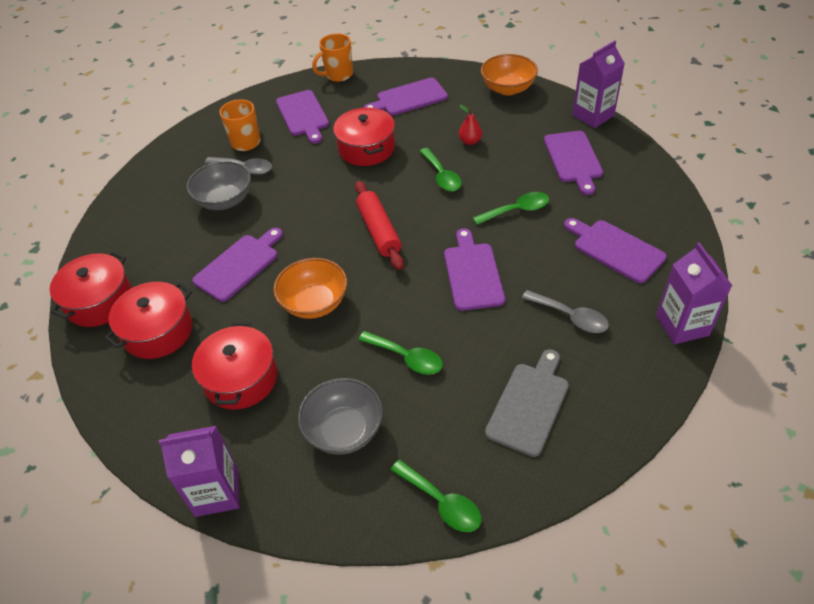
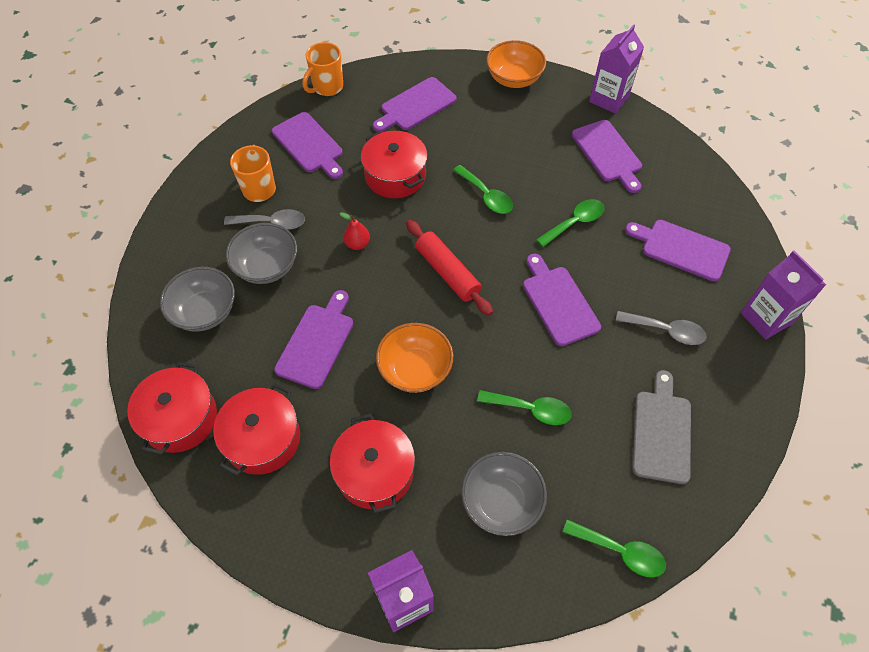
camera: 20 degrees left, 10 degrees up
(158, 225) = (205, 312): none -> grey bowl
(470, 141) = (499, 149): red pear -> red pear (357, 244)

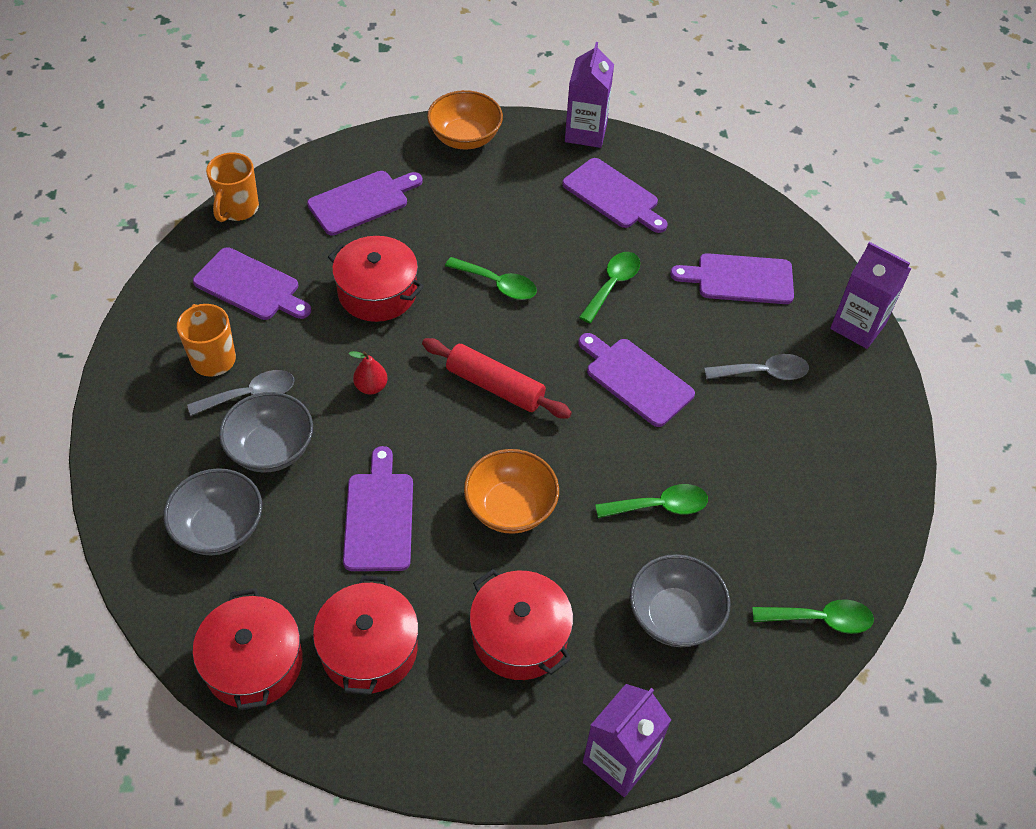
camera: 25 degrees left, 5 degrees down
(416, 106) = (362, 201): purple cutting board -> purple cutting board turned 150 degrees counterclockwise
(661, 432) = (806, 481): grey cutting board -> none

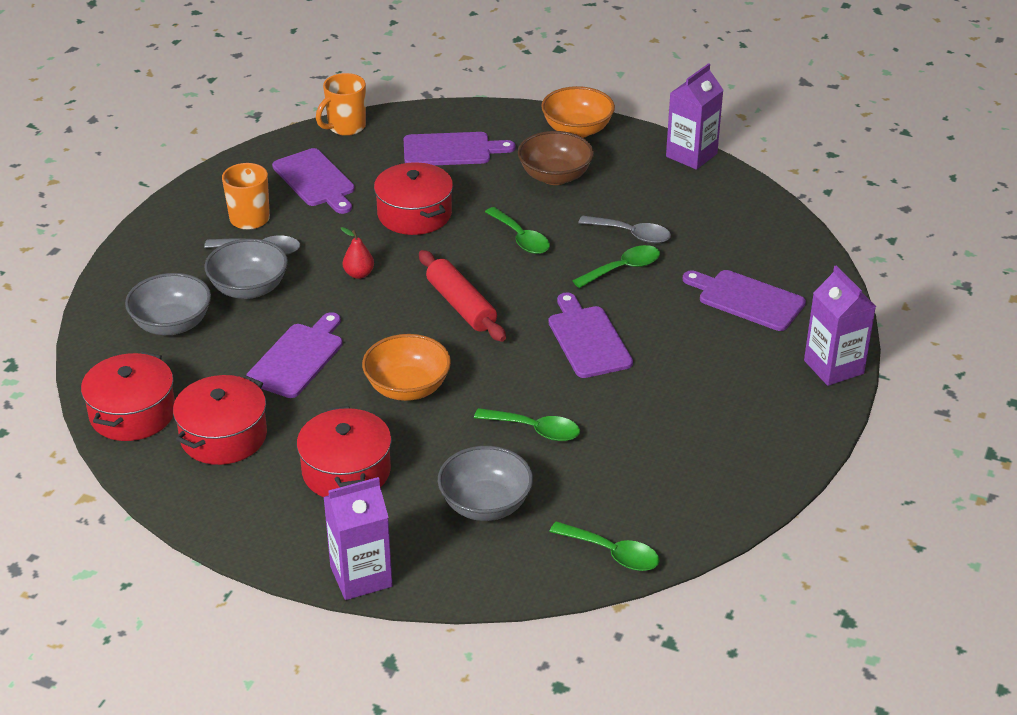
camera: 30 degrees right, 15 degrees down
(480, 199) = (555, 176): none -> brown bowl
(613, 196) = (678, 207): purple cutting board -> none
(763, 373) = (710, 371): grey spoon -> grey spoon (631, 234)

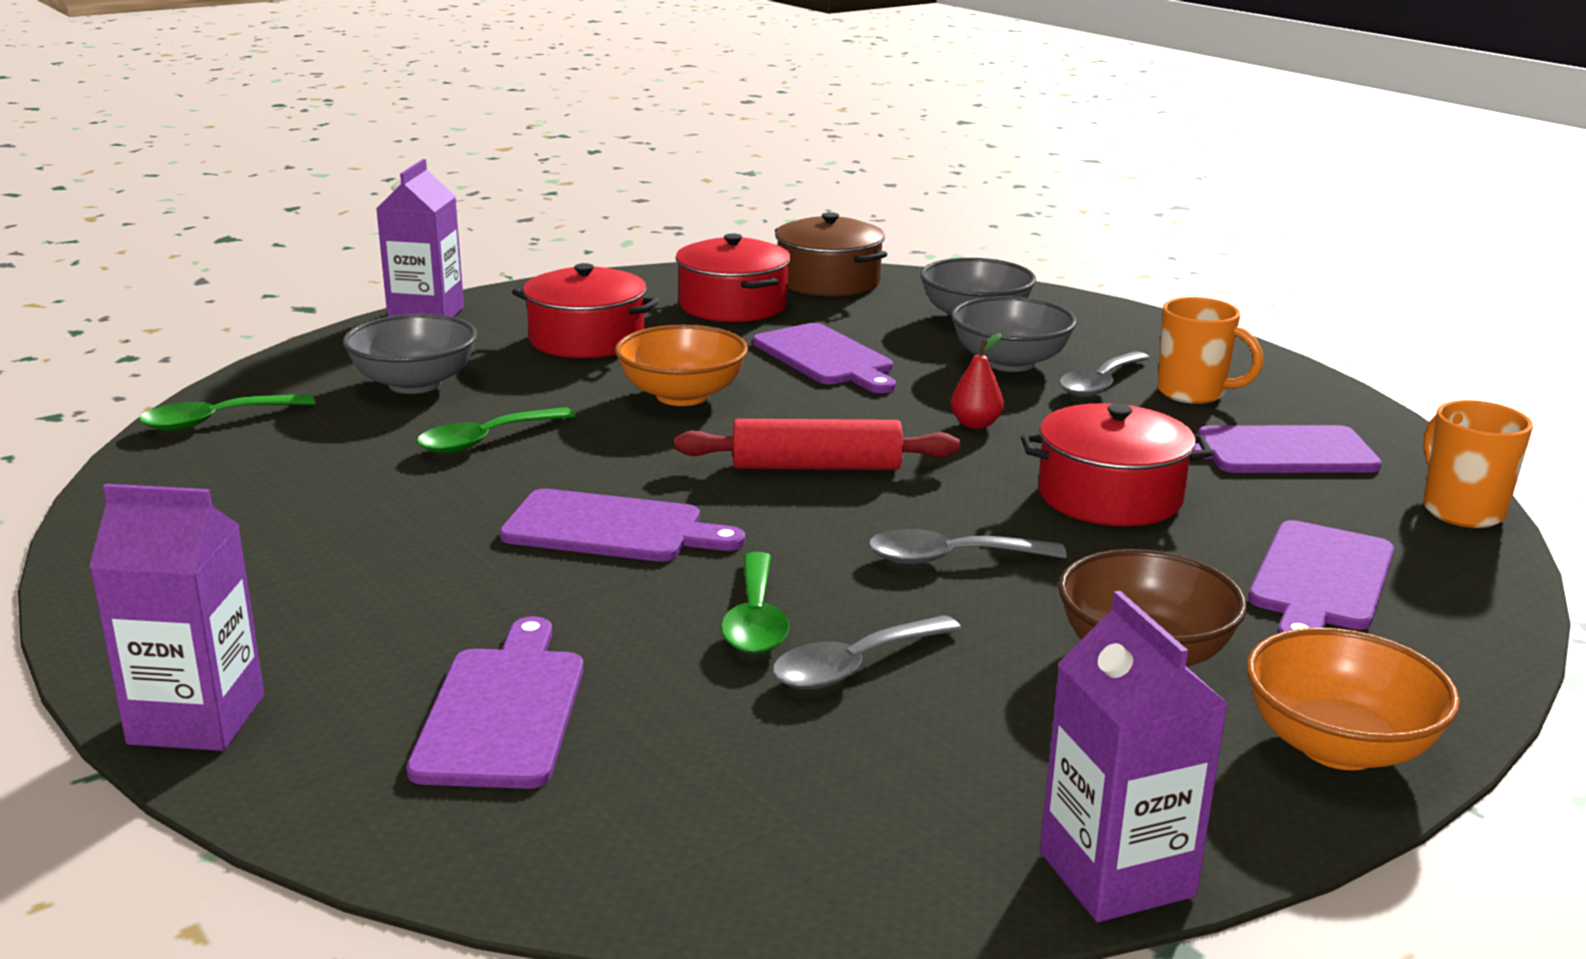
camera: 120 degrees right, 15 degrees down
(133, 413) = (828, 281): red pot -> brown pot
(521, 238) = (950, 558): green spoon -> grey spoon
(747, 299) = (502, 711): purple cutting board -> purple cutting board turned 60 degrees counterclockwise

